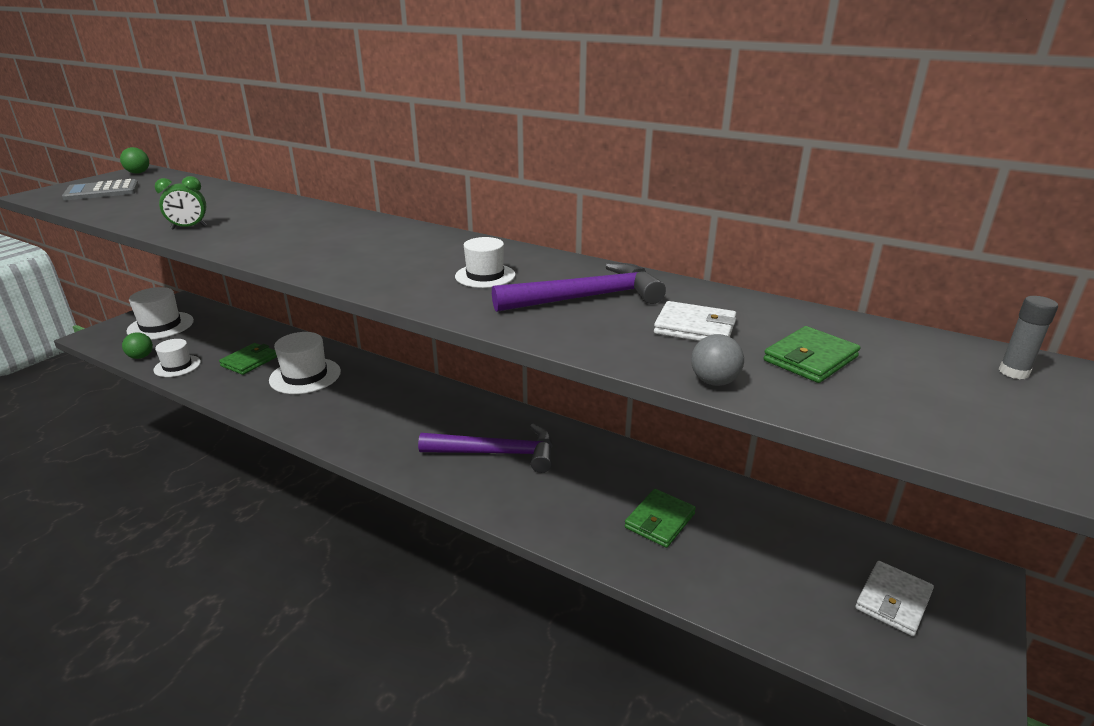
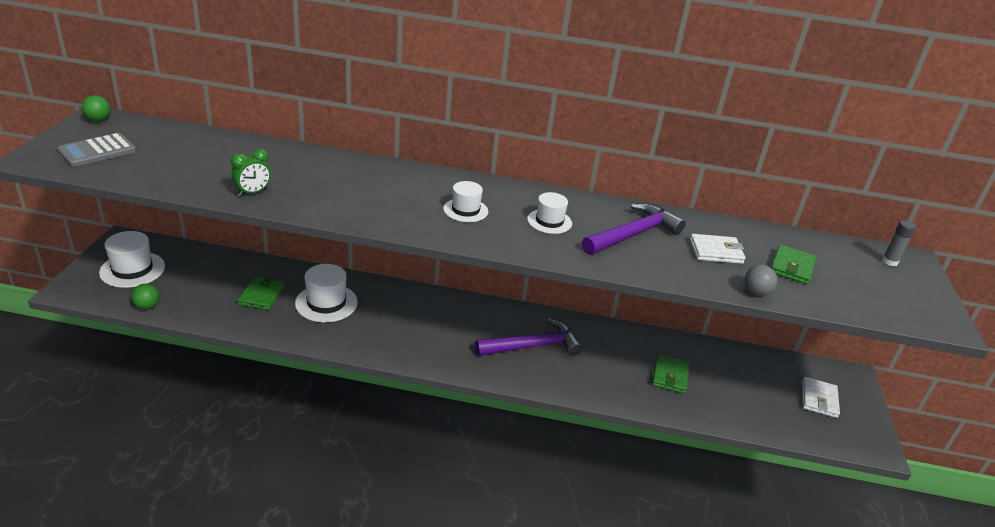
camera: 25 degrees left, 5 degrees up
(177, 366) = (195, 310): white hat -> white hat (465, 210)

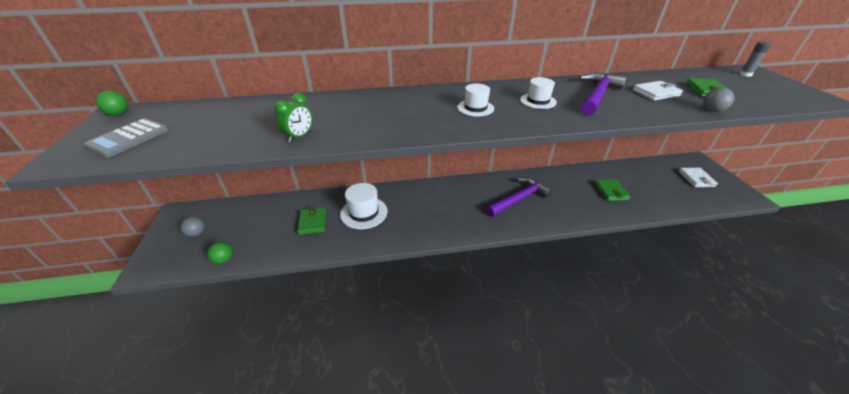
camera: 15 degrees left, 5 degrees up
(132, 269) = (196, 233): white hat -> grey ball

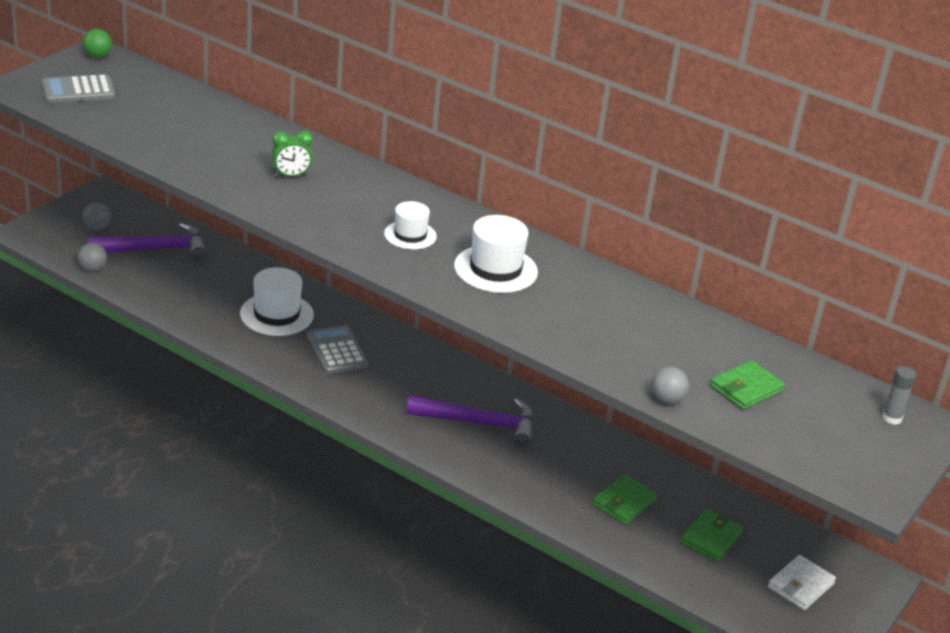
camera: 40 degrees right, 5 degrees down
(224, 260) = (92, 269): green ball -> grey ball
(299, 136) = (200, 166): green clock -> green clock (291, 176)
(312, 222) = (212, 289): green wallet -> green wallet (710, 538)
(416, 210) = (336, 350): none -> grey calculator
(538, 101) = (495, 269): white hat -> white hat, size x1.56
(597, 95) = (583, 306): purple hammer -> purple hammer (155, 250)
(656, 93) = (666, 349): white wallet -> none

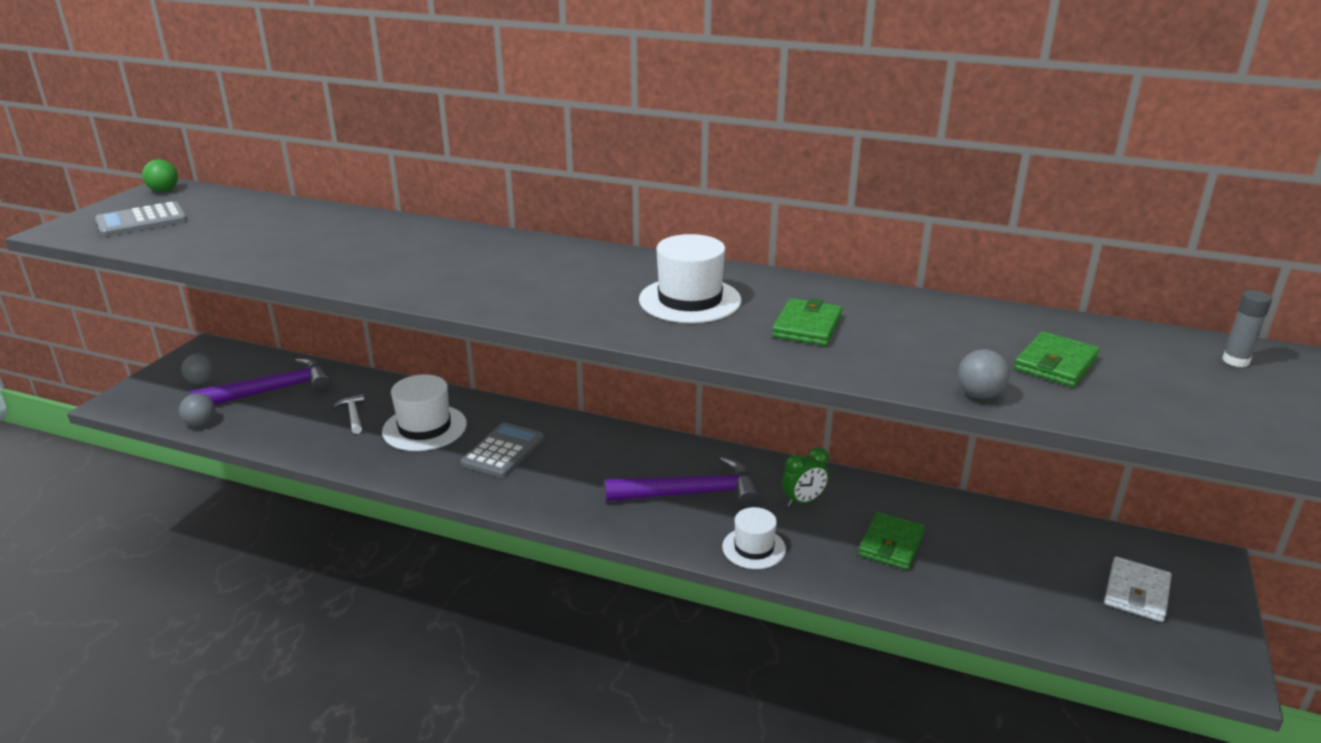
camera: 10 degrees left, 5 degrees down
(219, 289) = (353, 415): none -> white hammer
(291, 176) = (413, 256): green clock -> green clock (803, 501)
(336, 350) = (503, 451): grey calculator -> grey calculator turned 60 degrees clockwise
(410, 235) = (574, 286): white hat -> white hat (754, 548)
(710, 538) = (1007, 562): green wallet -> green wallet (807, 327)

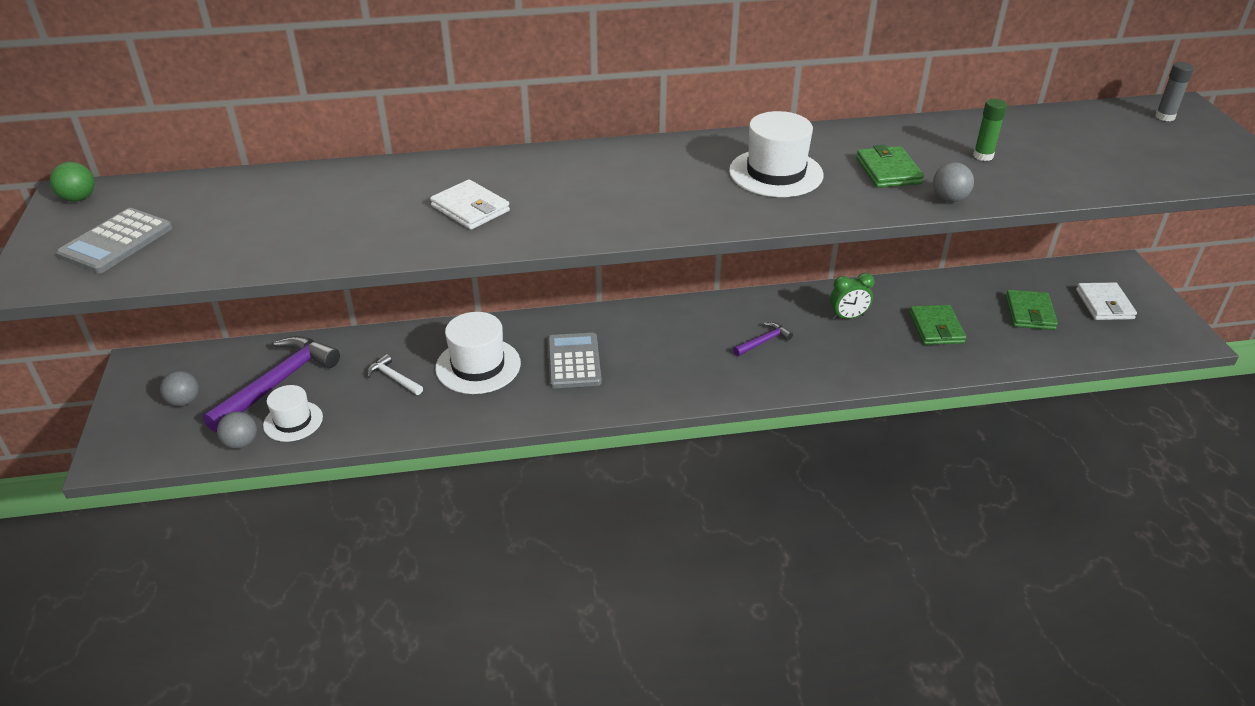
camera: 30 degrees left, 10 degrees up
(394, 260) = (470, 208): none -> white wallet
(691, 494) = (763, 341): purple hammer -> purple hammer, size x0.47
(754, 548) = (850, 367): white hat -> white hat (293, 421)
(803, 501) = (848, 317): green clock -> green clock turned 45 degrees clockwise
(935, 340) = (983, 156): none -> green glue stick
(979, 395) = (1059, 192): grey ball -> grey ball (949, 199)
(1055, 364) = (1074, 152): green wallet -> green wallet (1030, 313)

